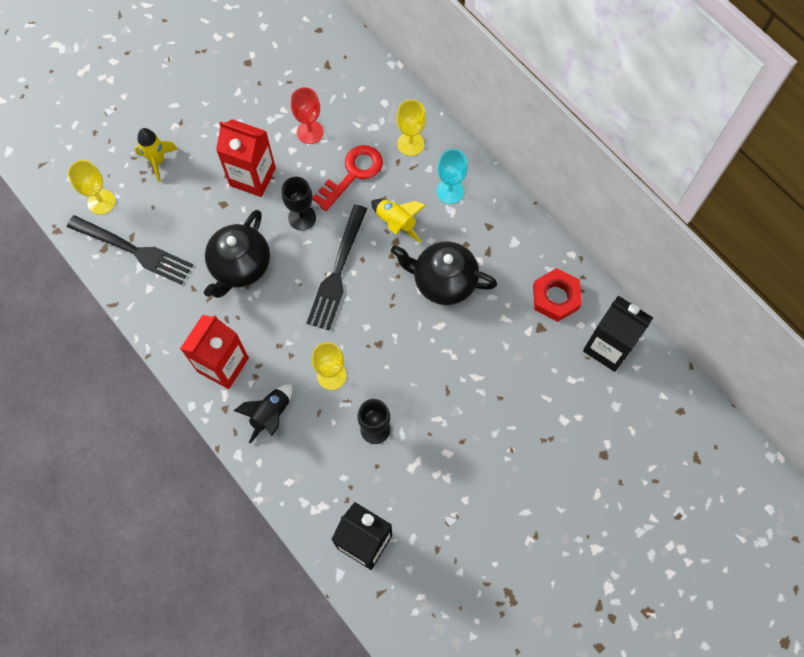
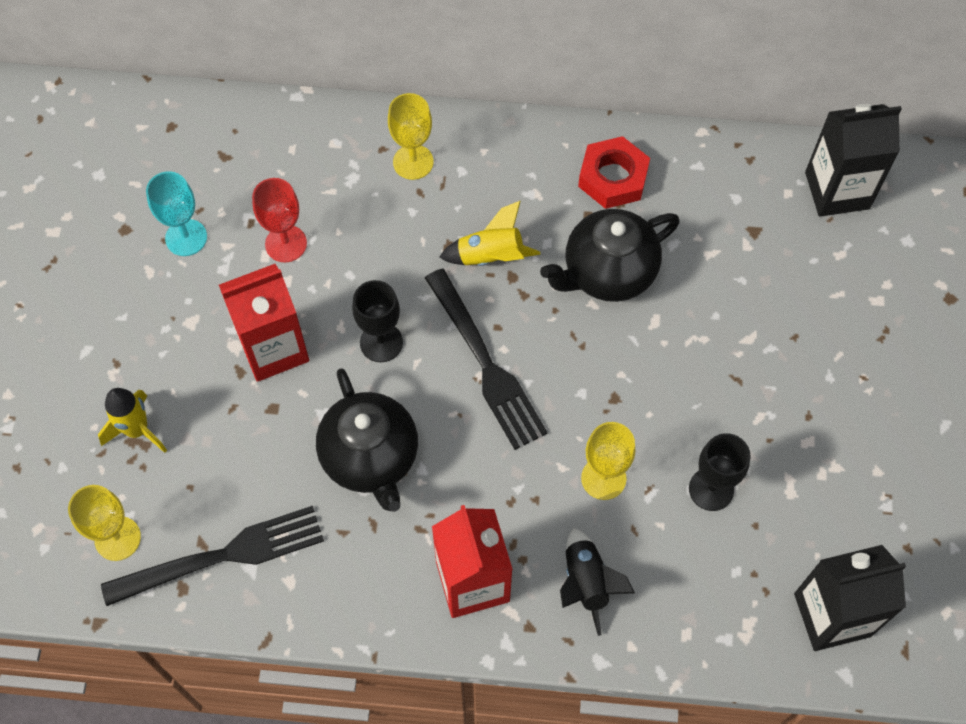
camera: 45 degrees left, 5 degrees down
(353, 174) = (385, 247): red key -> none
(450, 191) = (510, 175): turquoise goblet -> turquoise goblet (186, 237)
(555, 297) = (735, 188): red nut -> red nut (613, 178)

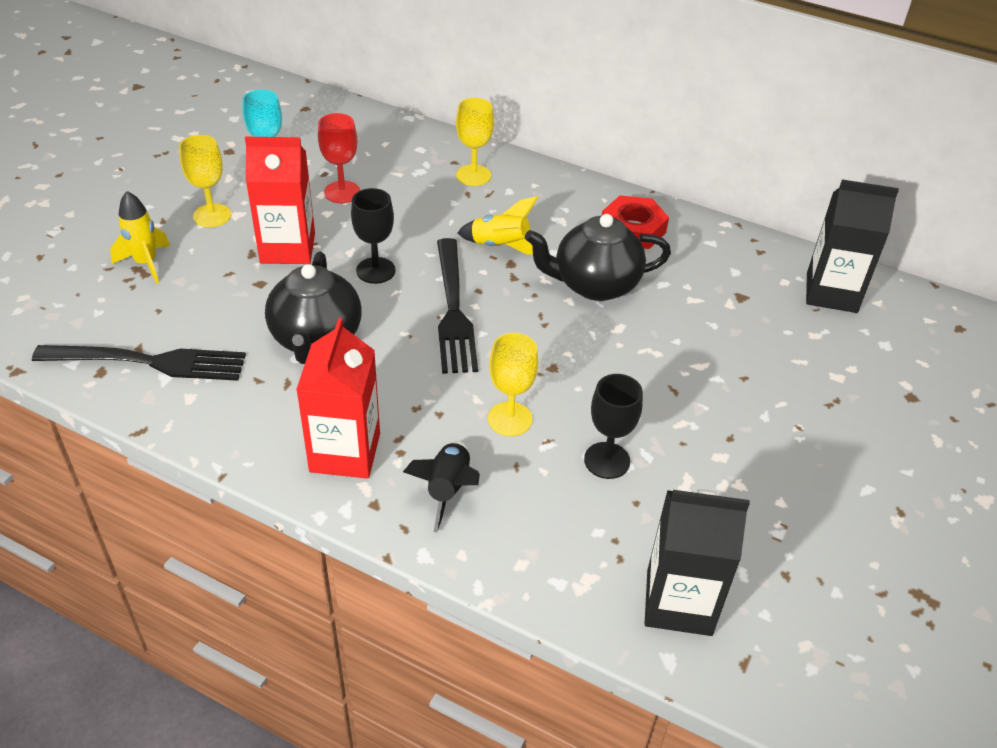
camera: 20 degrees right, 20 degrees down
(117, 538) = (77, 323): yellow goblet -> yellow goblet (212, 215)

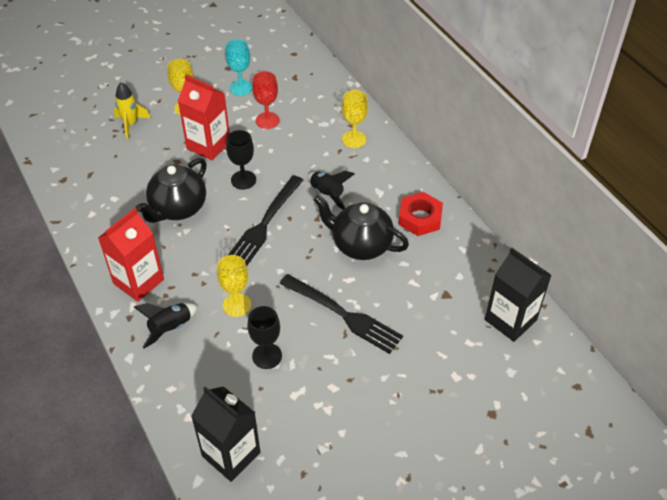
camera: 35 degrees right, 5 degrees up
(148, 362) = (88, 184): black fork -> black fork (343, 314)
(500, 246) = (327, 195): yellow rocket -> black rocket

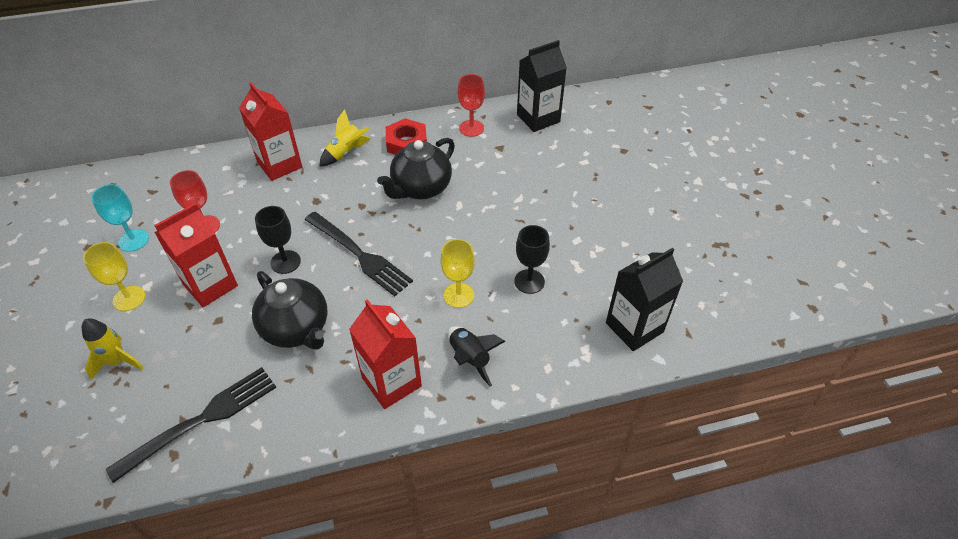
camera: 75 degrees left, 0 degrees up
(327, 195) = (344, 199): black rocket -> none
(343, 314) = (499, 217): black fork -> black fork (201, 420)
(354, 139) = (279, 165): yellow goblet -> red carton
(387, 178) = (346, 153): none -> yellow rocket
(465, 264) = (471, 128): none -> red goblet

